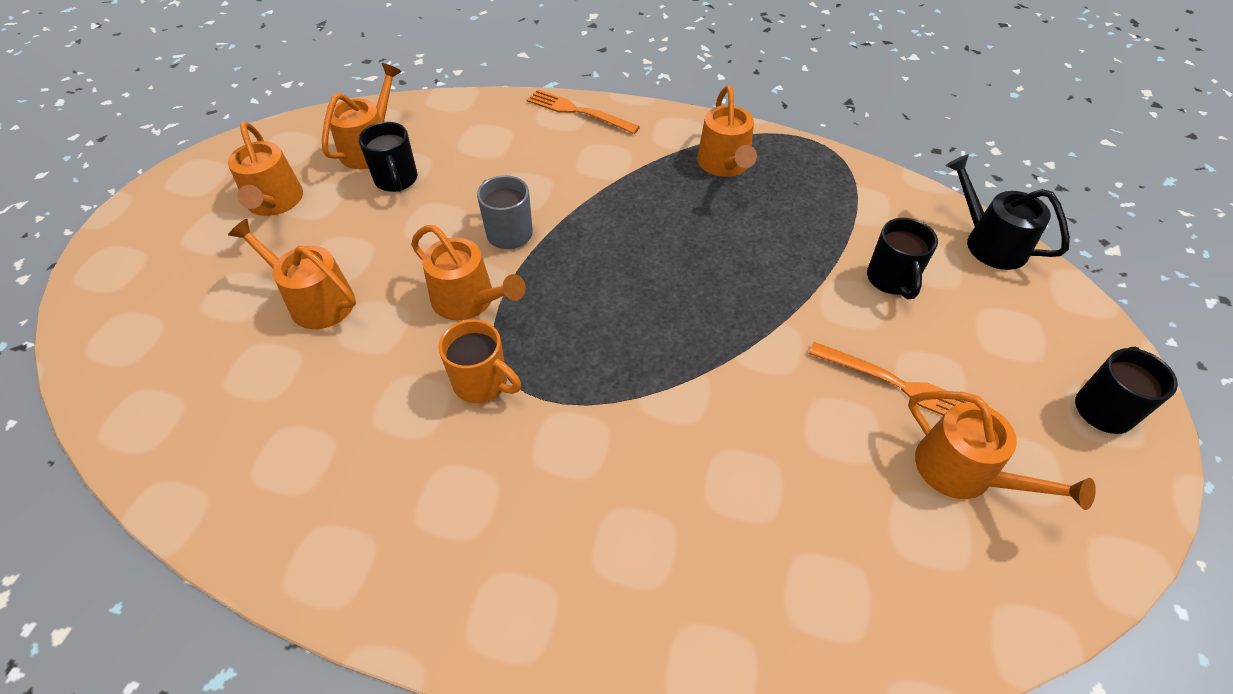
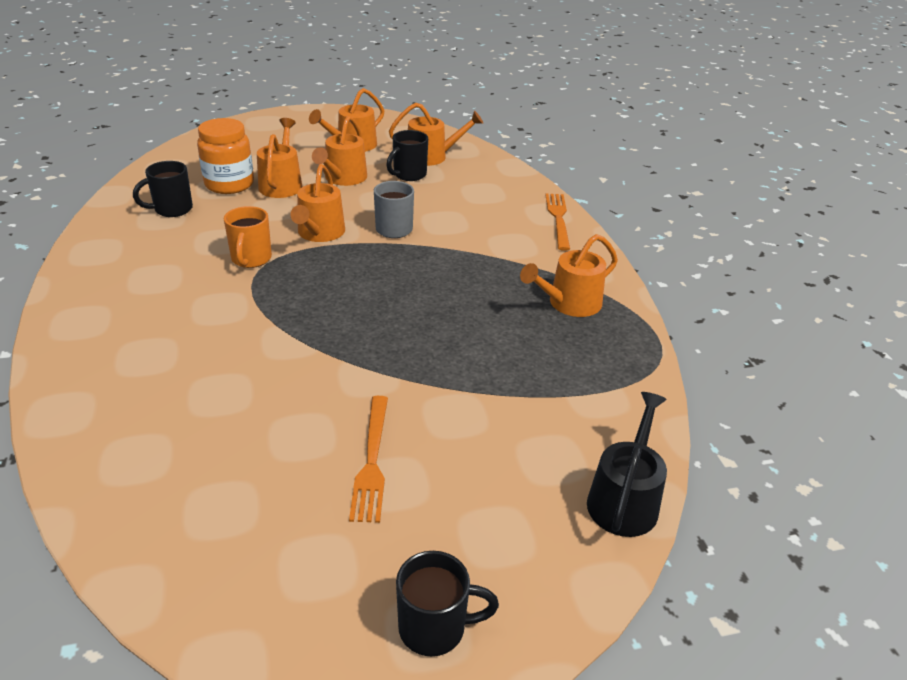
camera: 60 degrees right, 15 degrees down
(265, 356) = (229, 184): none -> orange jar
(891, 280) = (505, 434): black mug -> black mug (172, 209)
(963, 472) = (292, 521): orange watering can -> orange watering can (343, 178)

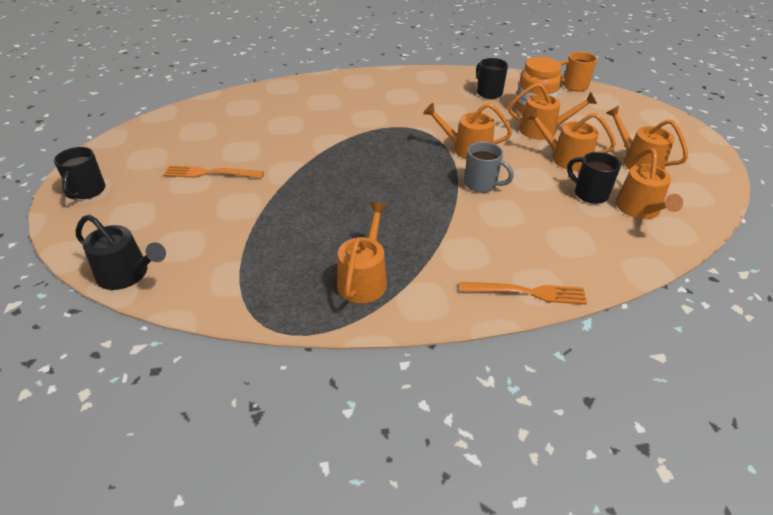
camera: 95 degrees right, 5 degrees up
(251, 259) = (426, 124): orange mug -> orange mug (574, 86)
(569, 303) = (364, 279): orange watering can -> orange watering can turned 45 degrees clockwise

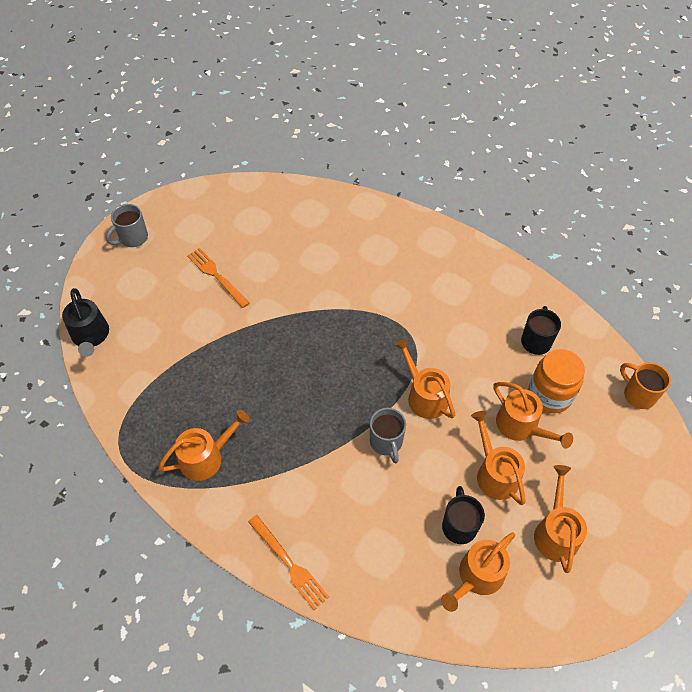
camera: 45 degrees right, 15 degrees up
(87, 191) = (133, 238): black mug -> grey mug

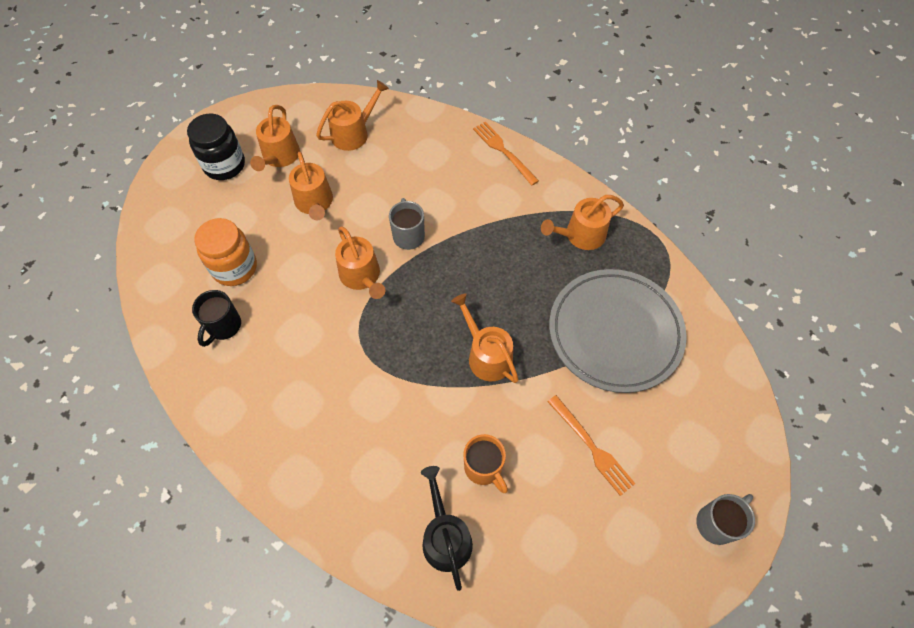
camera: 175 degrees left, 5 degrees up
(90, 336) = (730, 373): black watering can -> black watering can (445, 537)
(185, 362) = (615, 332): none -> grey plate
(459, 525) = (358, 167): black mug -> none
(521, 426) = (275, 240): orange watering can -> orange watering can (486, 355)
(614, 514) = (224, 165): none -> black jar
(638, 394) = (146, 261): orange mug -> orange mug (484, 468)

